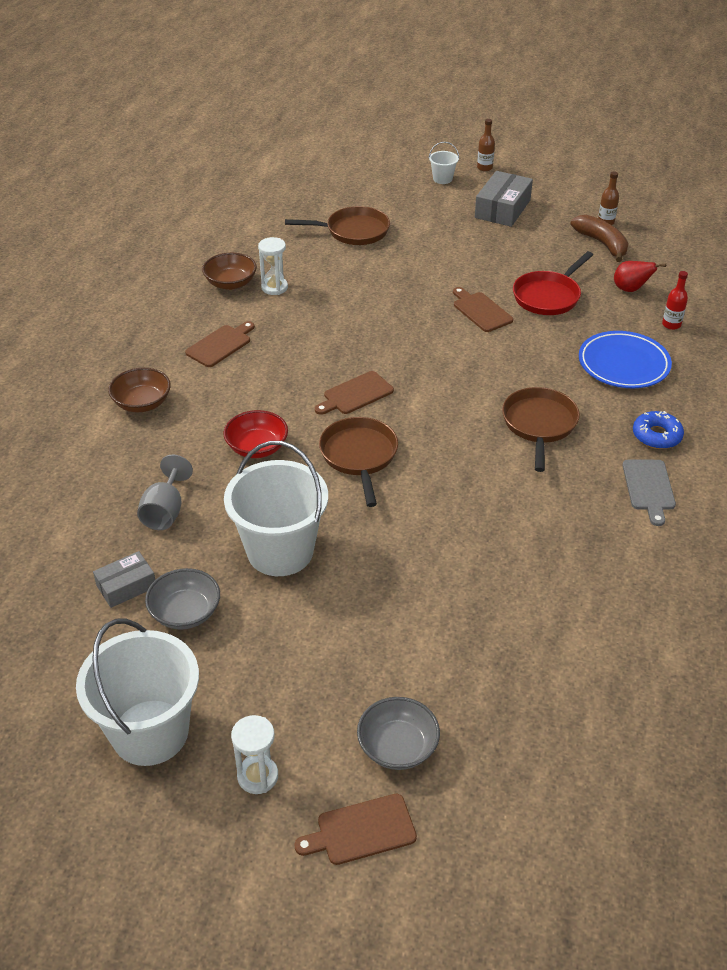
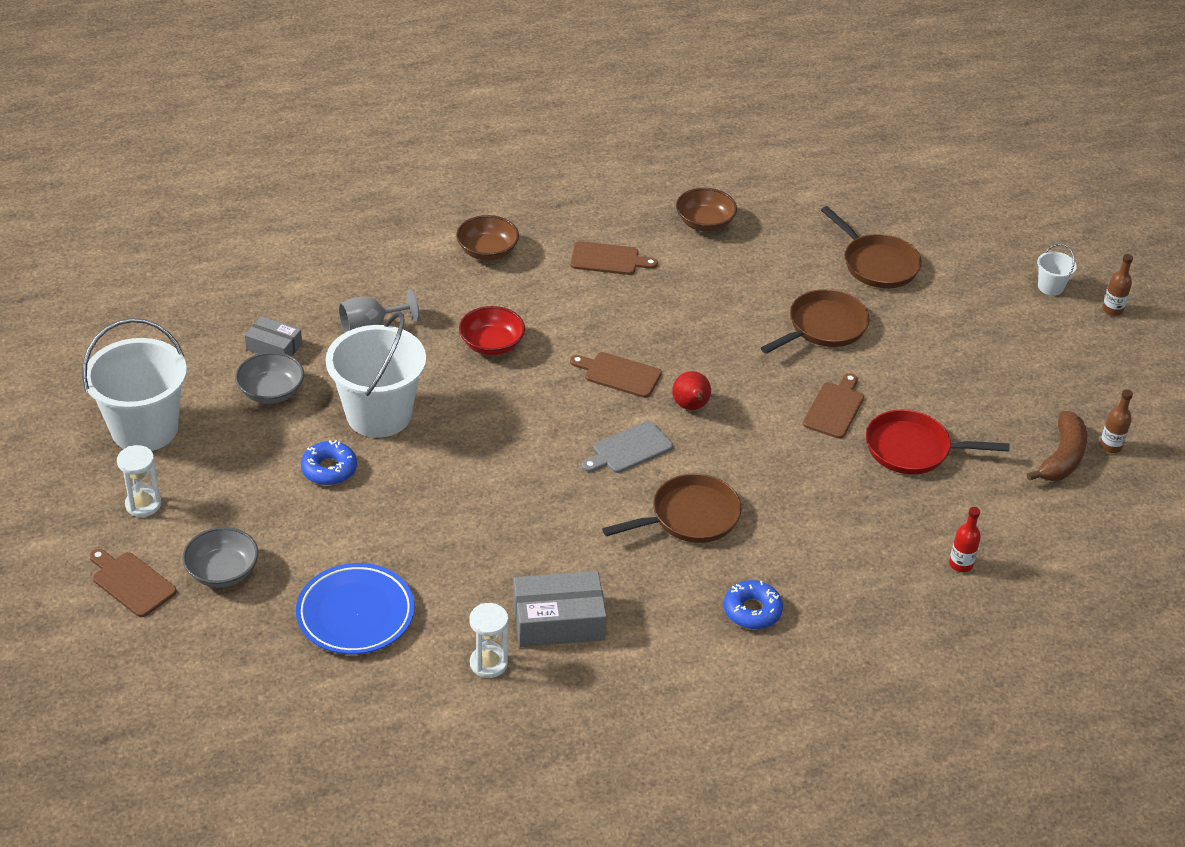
camera: 55 degrees right, 0 degrees up
(274, 287) = (727, 253): white hourglass -> white hourglass (488, 663)
(321, 613) = (329, 469): none -> blue donut
(359, 456) = (535, 412): brown pan -> brown pan (823, 327)
(502, 209) = (1043, 354): grey box -> grey box (558, 620)
(623, 364) = (849, 548): blue plate -> blue plate (355, 614)
(630, 289) = (994, 510): red pear -> red pear (691, 407)
(649, 488) = (665, 629): grey cutting board -> grey cutting board (629, 449)

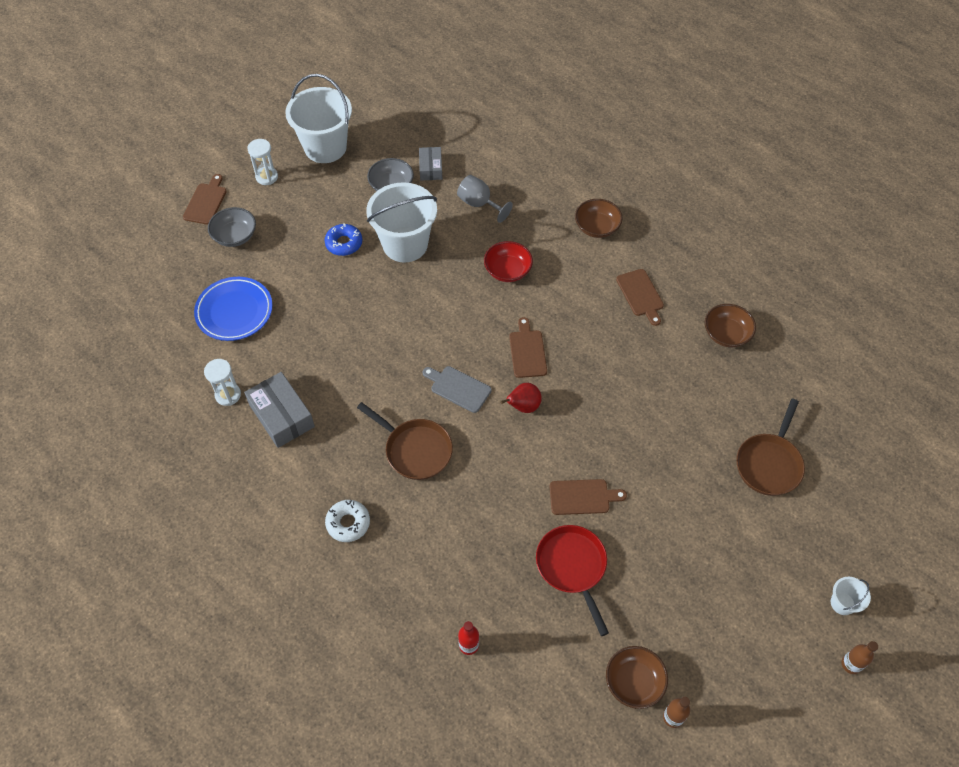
camera: 65 degrees right, 15 degrees up
(752, 610) = (348, 523): blue donut -> white donut
(823, 327) = (667, 455): brown pan -> none
(1062, 457) = (634, 682): brown banana -> brown bowl

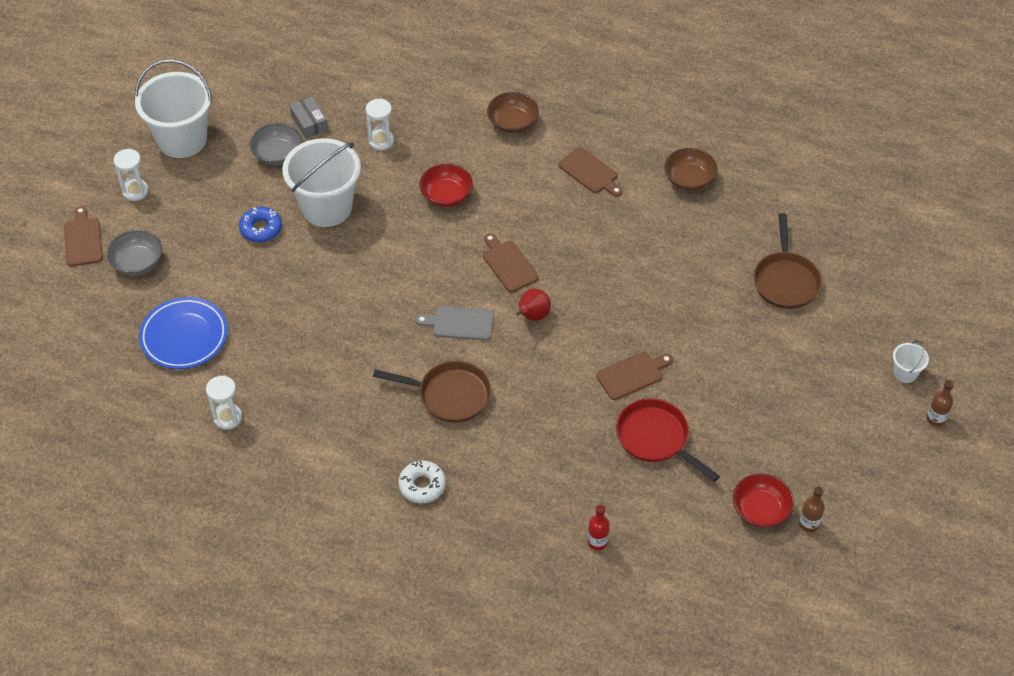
camera: 25 degrees left, 5 degrees down
(281, 415) = (296, 415): grey box -> none
(479, 204) = (381, 141): grey goblet -> white hourglass
(634, 682) = (760, 510): brown bowl -> red bowl

